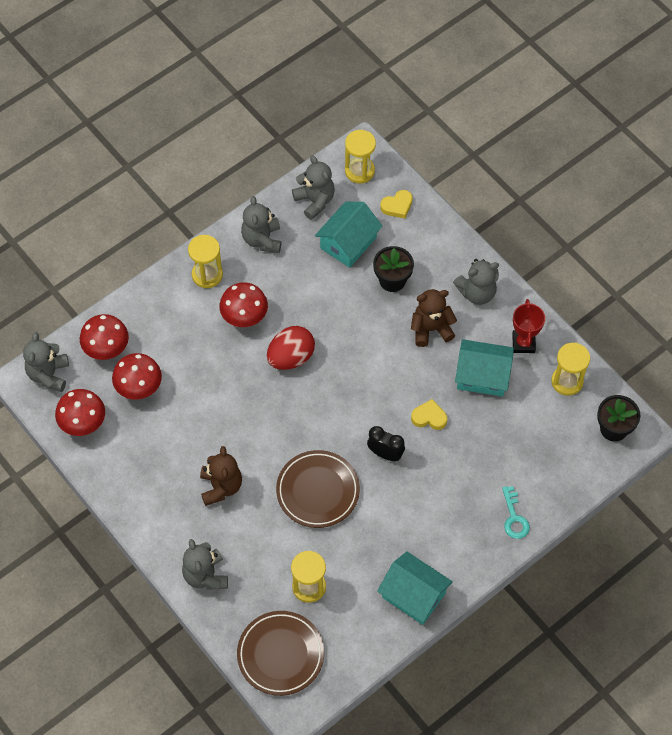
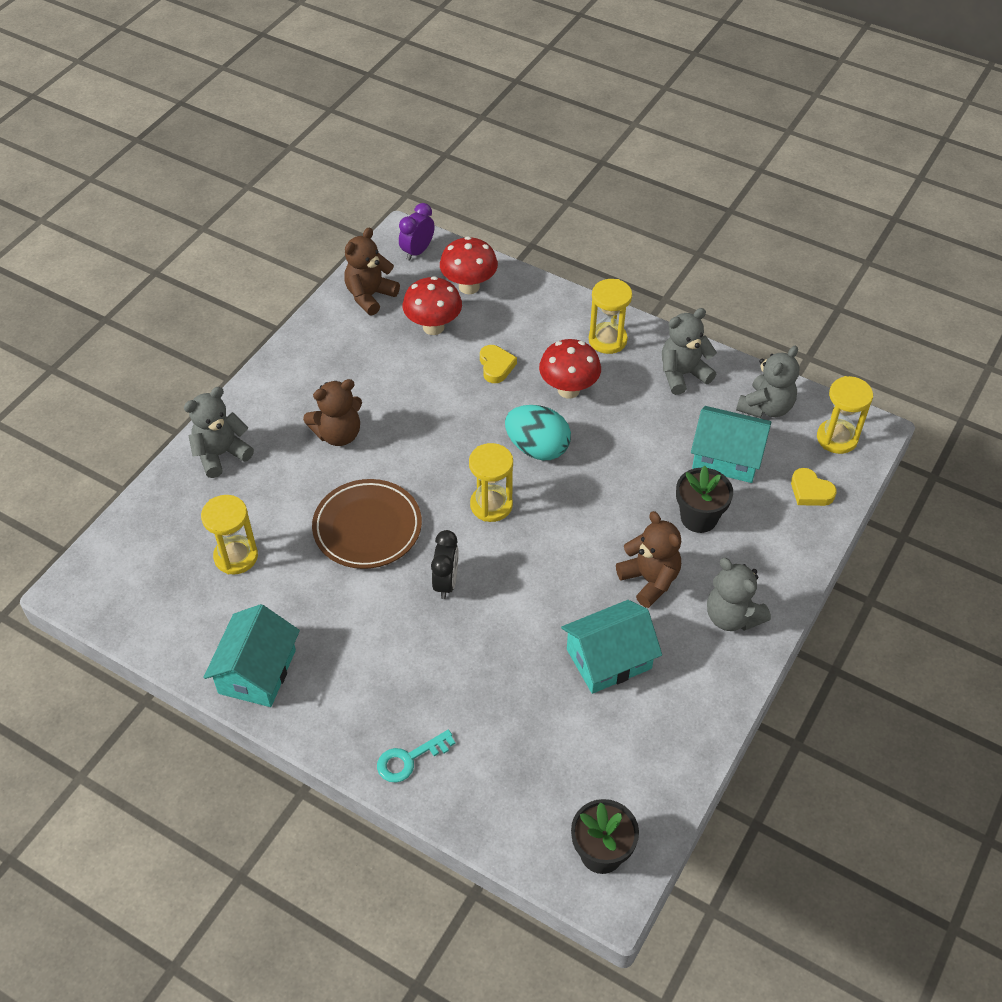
camera: 70 degrees right, 10 degrees down
(49, 374) = (417, 251): grey teddy bear -> purple clock
(83, 424) = (370, 296): red mushroom -> brown teddy bear
(280, 654) = (139, 555): brown plate -> none
(291, 357) = (537, 448): red egg -> turquoise egg
(429, 417) = (519, 615): yellow heart -> yellow heart (496, 366)
(482, 375) = (609, 659): turquoise house -> turquoise house turned 75 degrees clockwise
(523, 343) = (683, 694): red trophy -> none
(567, 381) = (649, 767): yellow hourglass -> yellow hourglass (491, 505)

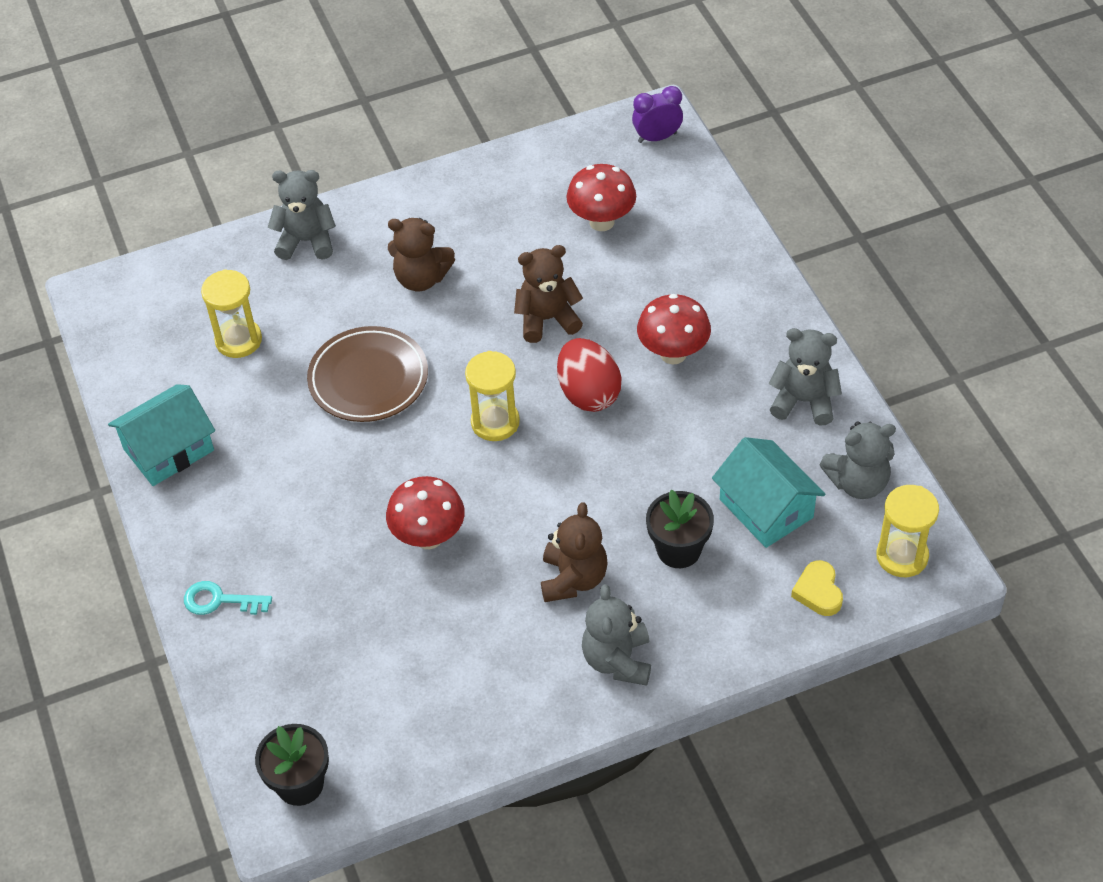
camera: 40 degrees right, 0 degrees up
(370, 296) = (570, 160): brown teddy bear -> brown teddy bear (547, 319)
(446, 582) = (389, 468): black clock -> none
(469, 286) = (674, 199): red mushroom -> red mushroom (428, 537)
(496, 366) = (625, 292): yellow heart -> none
(537, 448) = (588, 393): turquoise egg -> red egg
(607, 340) = (760, 325): yellow hourglass -> none
(609, 659) = (466, 626): turquoise house -> none

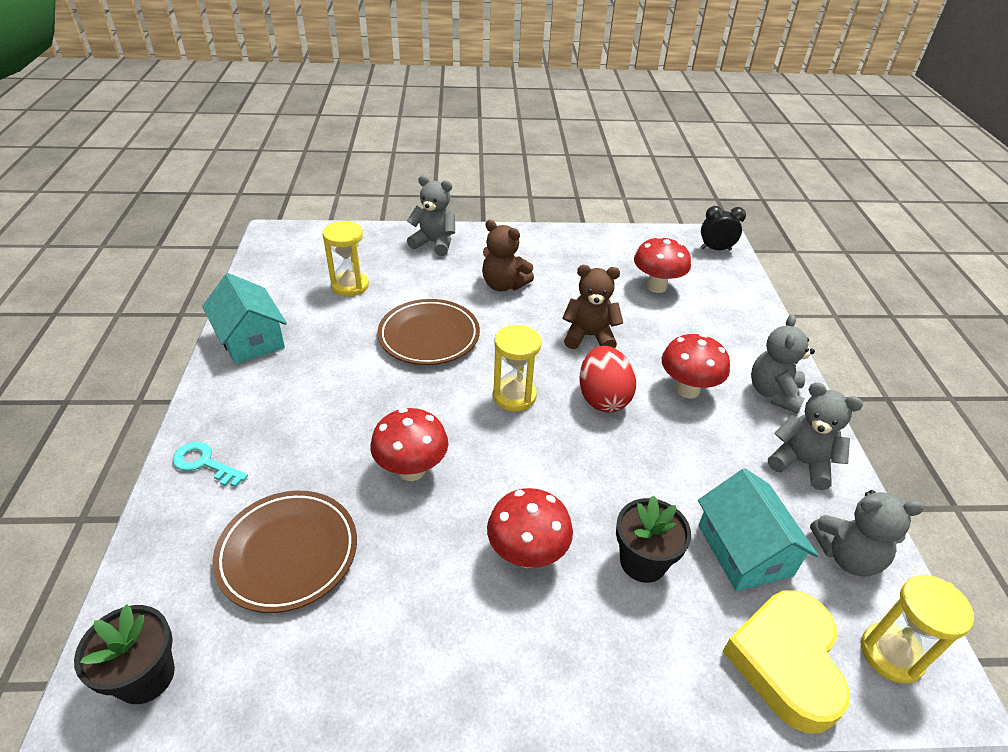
camera: 15 degrees right, 10 degrees down
(169, 450) = (250, 339): turquoise house -> turquoise house turned 75 degrees clockwise
(356, 652) = (288, 553): none -> brown plate
(573, 579) = (527, 554): brown teddy bear -> red mushroom
(617, 660) = (539, 660): grey teddy bear -> grey teddy bear (773, 393)
(657, 137) = (715, 249): purple clock -> black clock
(818, 592) = (786, 662): yellow heart -> yellow heart, size x1.96

